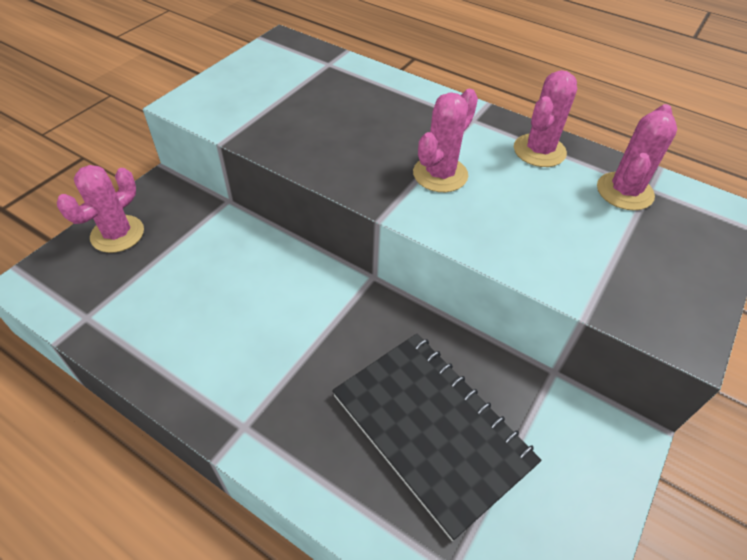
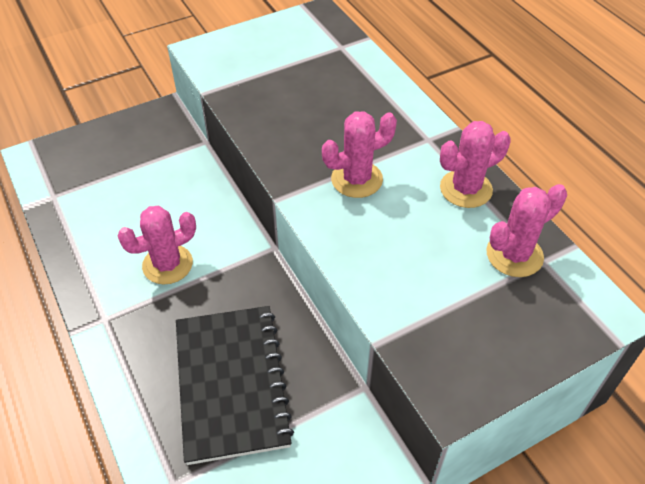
camera: 30 degrees right, 0 degrees up
(117, 234) = (110, 141): pink cactus -> pink cactus (167, 264)

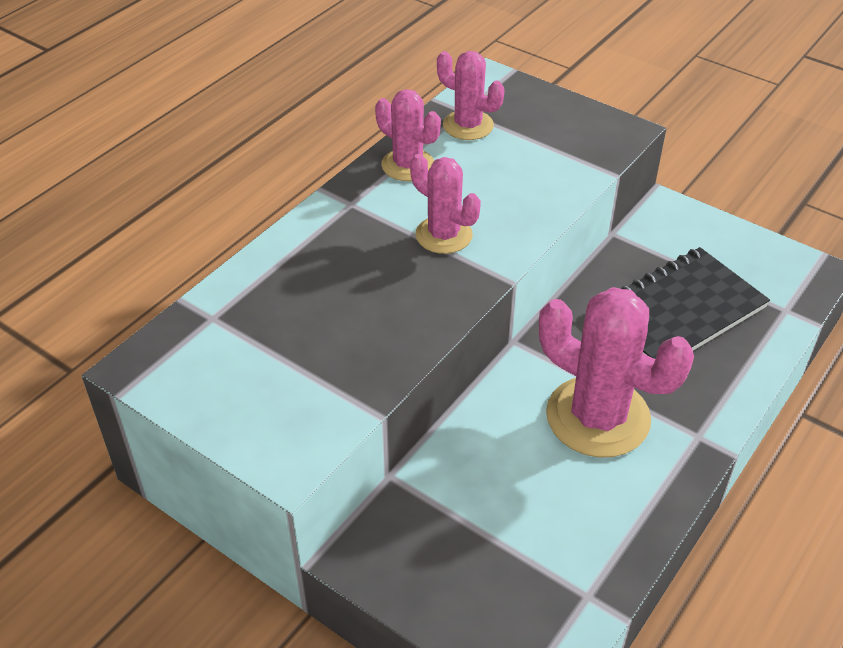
camera: 115 degrees left, 5 degrees down
(167, 264) = (598, 417): pink cactus -> pink cactus, size x1.71

